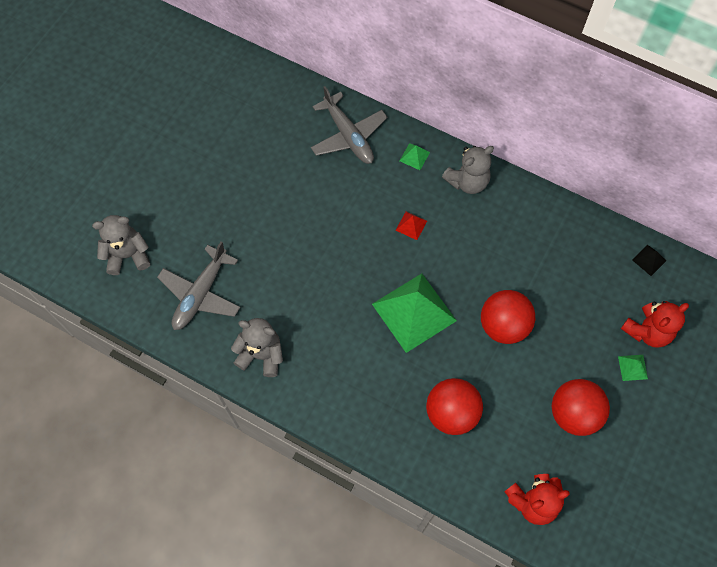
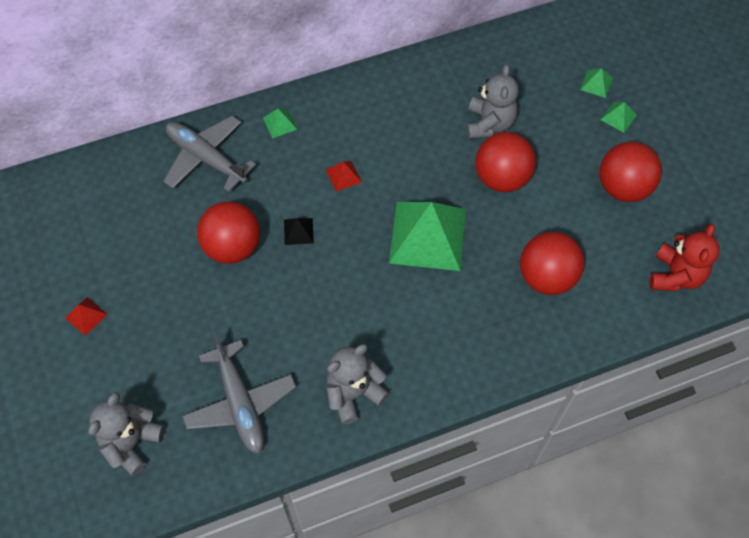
camera: 50 degrees left, 5 degrees down
(185, 163) = (86, 316): none -> red pyramid
(300, 203) = (232, 247): none -> red ball
(348, 136) = (206, 158): grey plane -> grey plane turned 150 degrees counterclockwise
(467, 181) = (344, 103): grey teddy bear -> grey teddy bear (489, 124)
(647, 331) = (596, 84): red teddy bear -> green pyramid
(649, 260) = (537, 36): black pyramid -> black pyramid (298, 231)

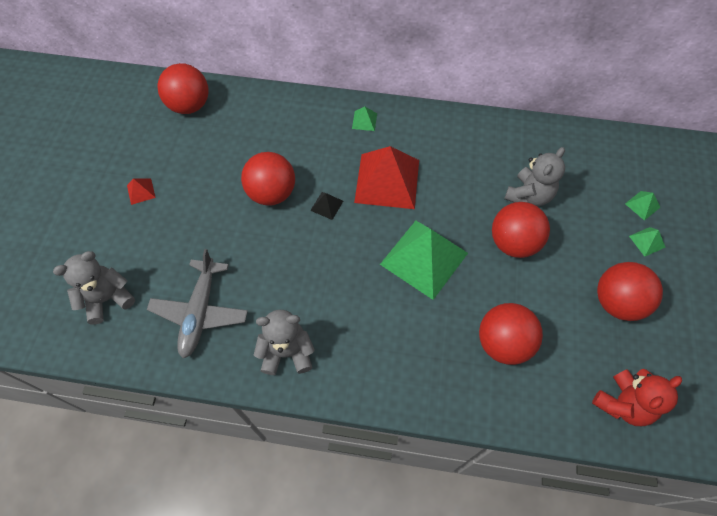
camera: 30 degrees right, 0 degrees up
(73, 196) = (189, 105): none -> red ball
(206, 158) = (295, 121): grey plane -> none
(343, 176) = (387, 180): red pyramid -> red pyramid, size x2.45

